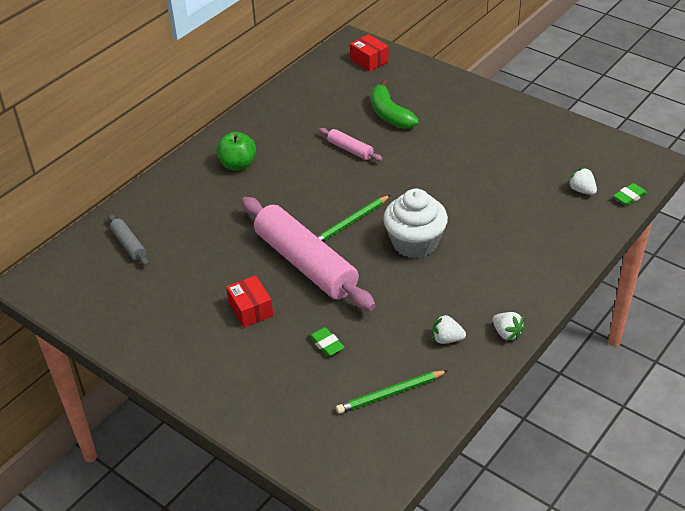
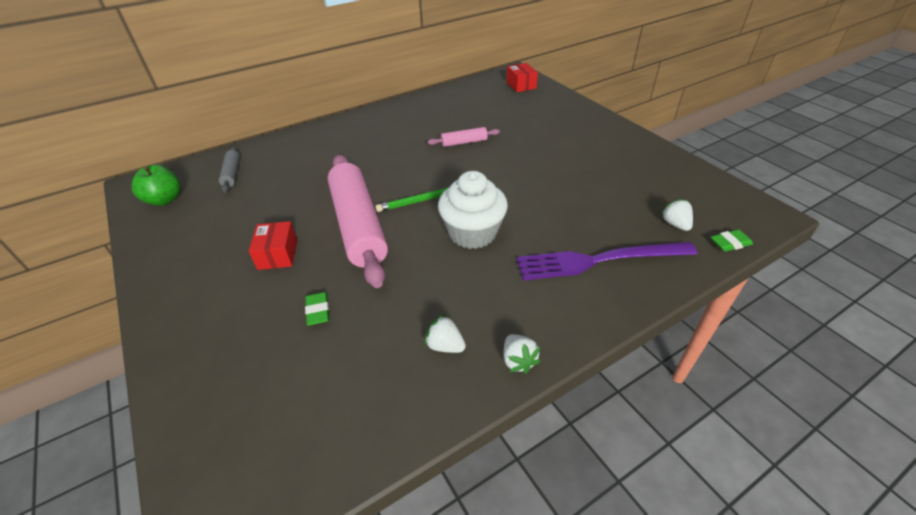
camera: 20 degrees right, 0 degrees up
(238, 164) = (365, 135): green apple -> green apple (165, 200)
(350, 149) = (464, 142): pink rolling pin -> pink rolling pin turned 75 degrees counterclockwise
(390, 114) = (515, 123): green banana -> none
(390, 394) = (341, 394): green pencil -> none
(532, 239) = (599, 260): none -> purple fork

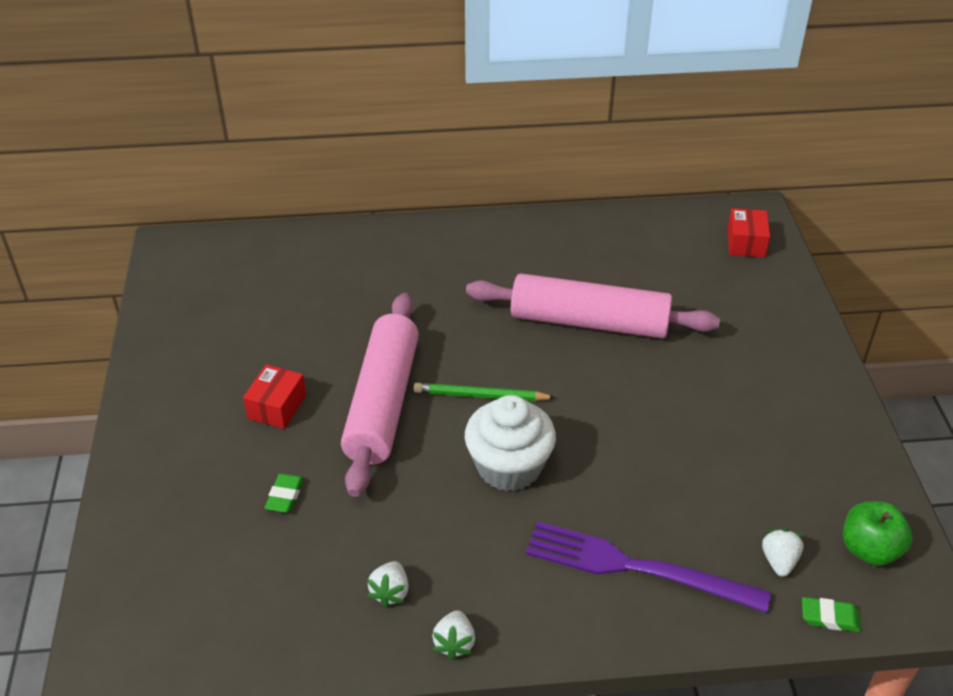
camera: 25 degrees right, 0 degrees up
(165, 200) = (190, 282): green apple -> green apple (869, 550)
(232, 174) = (277, 269): grey rolling pin -> none
(445, 345) = (390, 592): white strawberry -> white strawberry turned 135 degrees counterclockwise
(464, 142) = (589, 322): pink rolling pin -> pink rolling pin, size x2.28

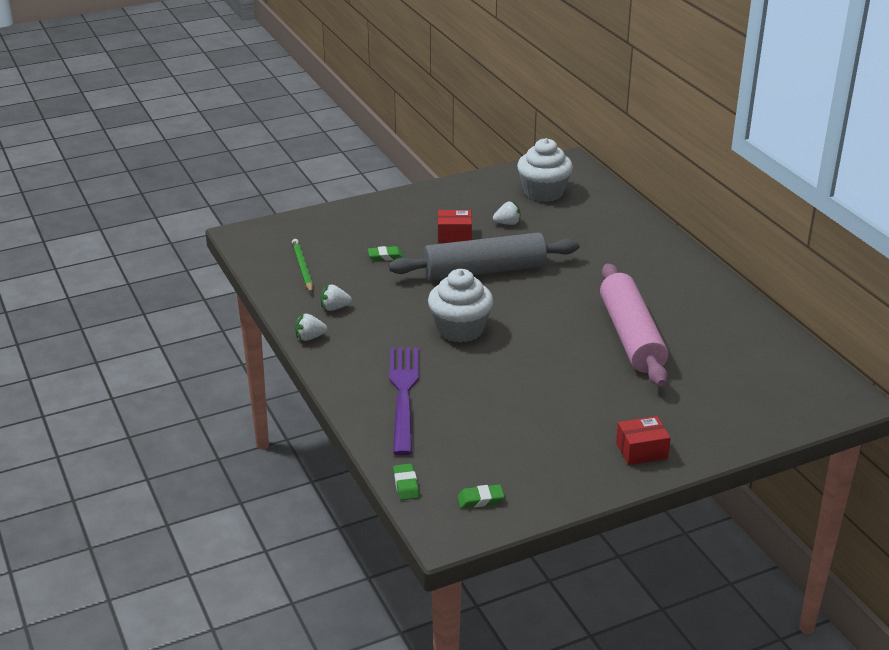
camera: 70 degrees right, 10 degrees down
(228, 292) = (543, 192): none -> white cupcake
(383, 403) = (484, 270): pink rolling pin -> grey rolling pin
(481, 396) = (518, 305): green pencil -> green pencil (302, 268)
(745, 243) = (803, 399): red box -> red box (641, 451)
(779, 561) = (444, 456): white strawberry -> white strawberry (507, 223)
(869, 550) = (480, 499): green apple -> green eraser

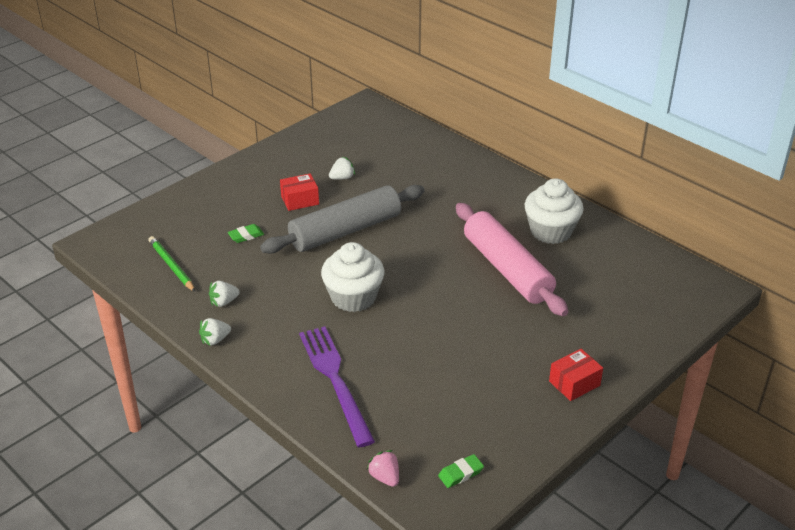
camera: 20 degrees left, 5 degrees up
(406, 485) = (385, 477): green eraser -> pink strawberry
(543, 192) = (359, 140): white cupcake -> white cupcake (551, 231)

